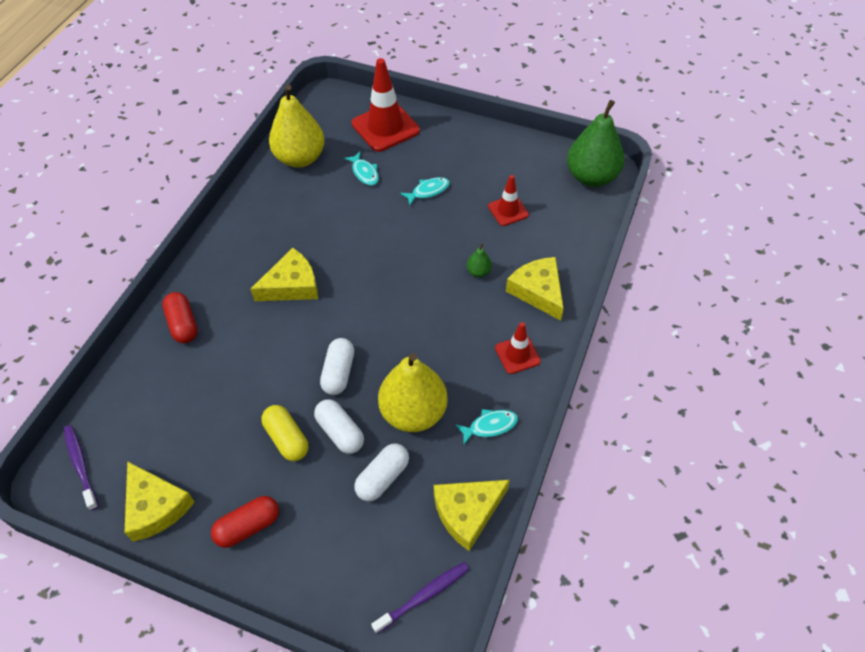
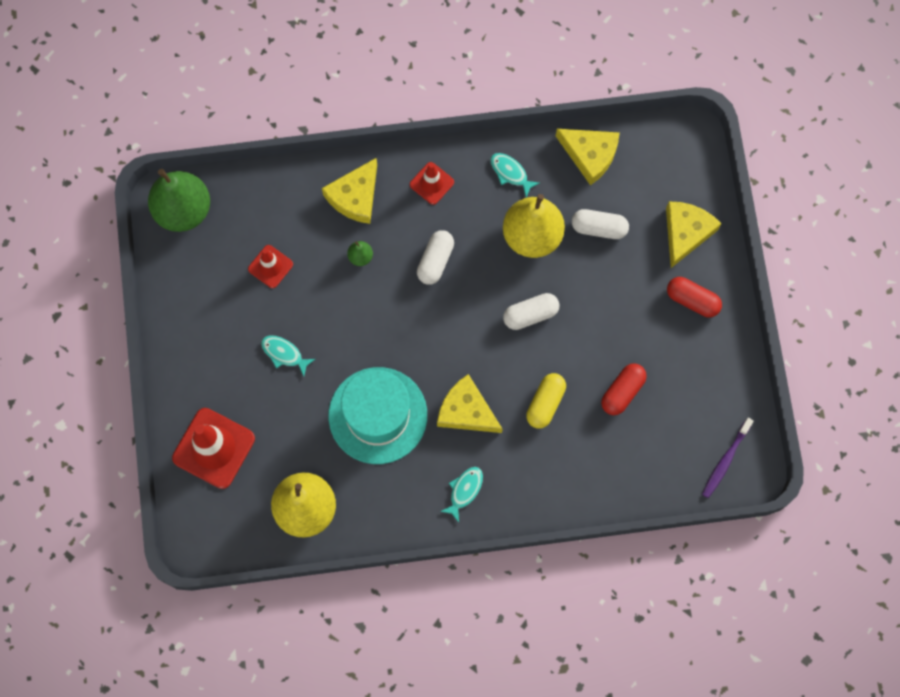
camera: 120 degrees left, 20 degrees up
(155, 506) = (719, 377): yellow cheese -> yellow cheese (686, 233)
(183, 324) = (560, 478): red capsule -> red capsule (622, 392)
(287, 439) = (610, 318): yellow capsule -> yellow capsule (545, 403)
(335, 227) = (378, 415): none -> turquoise hat
(340, 432) = (581, 281): white capsule -> white capsule (435, 261)
(364, 173) = (292, 430): turquoise fish -> turquoise fish (464, 490)
(423, 596) = (666, 153): purple toothbrush -> none

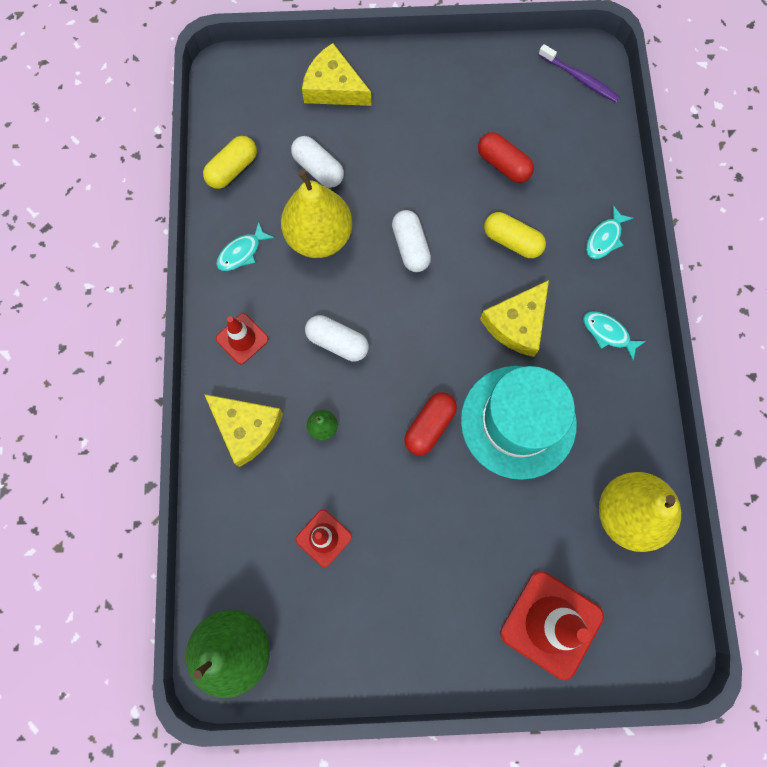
camera: 85 degrees left, 0 degrees up
(284, 354) = (436, 528): turquoise fish -> turquoise fish (604, 238)
(590, 155) = (233, 169): yellow cheese -> yellow capsule
(599, 228) = (318, 169): white capsule -> white capsule turned 60 degrees counterclockwise
(692, 300) = (408, 89): red capsule -> red capsule (429, 426)

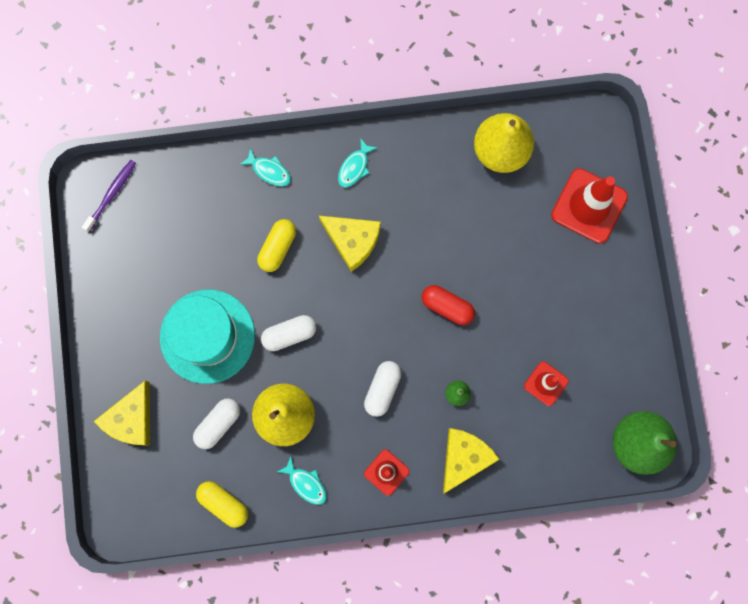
camera: 95 degrees left, 5 degrees up
(503, 165) = (204, 259): red capsule -> none
(518, 421) = (436, 236): turquoise hat -> turquoise hat (207, 336)

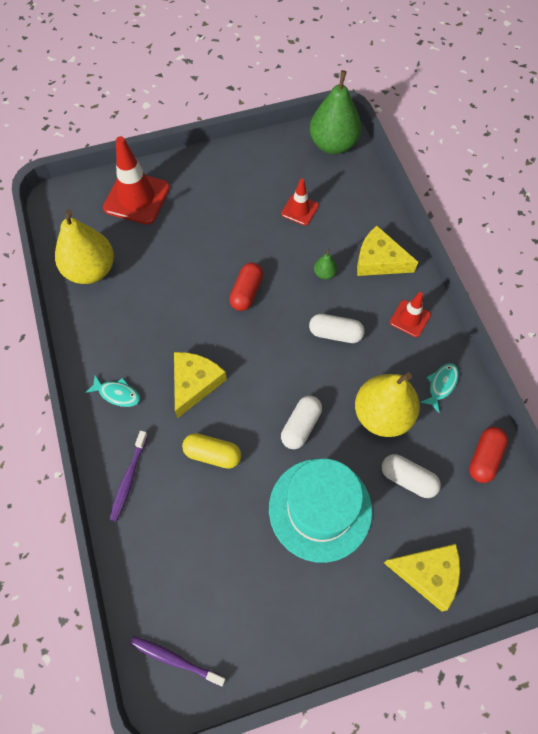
camera: 100 degrees left, 15 degrees down
(223, 503) = (484, 458): yellow capsule -> red capsule
(269, 171) = (128, 479): turquoise fish -> purple toothbrush
(289, 334) = (301, 426): white capsule -> white capsule turned 60 degrees clockwise

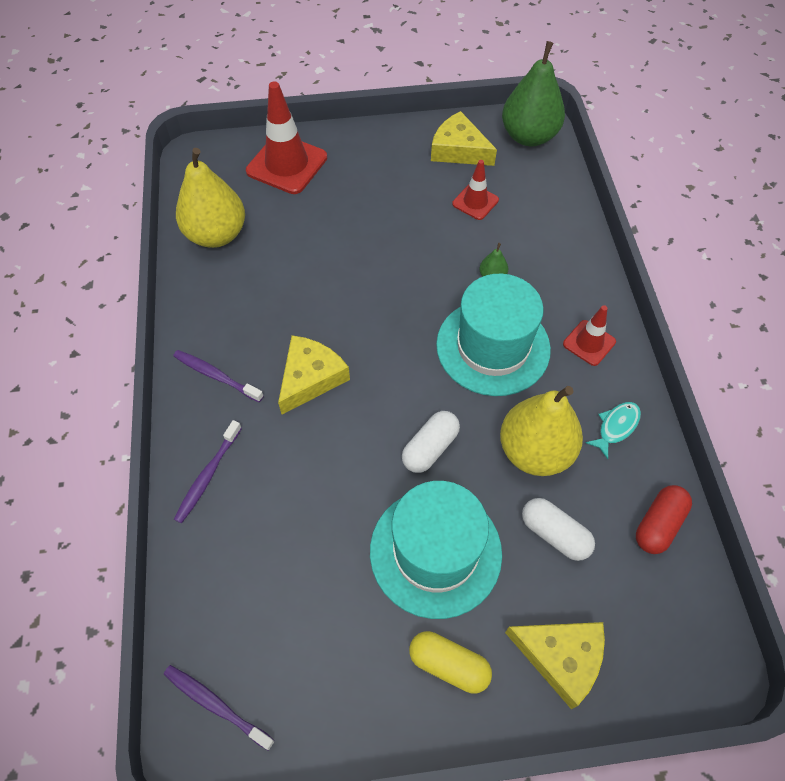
camera: 10 degrees right, 5 degrees down
(117, 394) = (216, 376): turquoise fish -> purple toothbrush
(212, 454) = (315, 463): yellow capsule -> yellow capsule (448, 664)
(246, 292) = (394, 284): red capsule -> none
(335, 333) = (493, 347): white capsule -> turquoise hat
(379, 260) = (562, 271): yellow cheese -> yellow cheese (458, 150)

